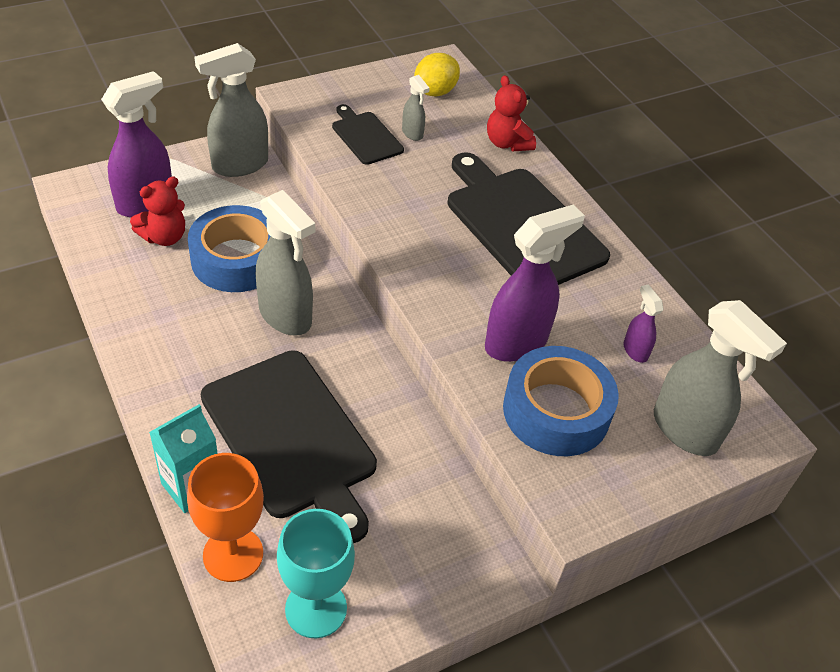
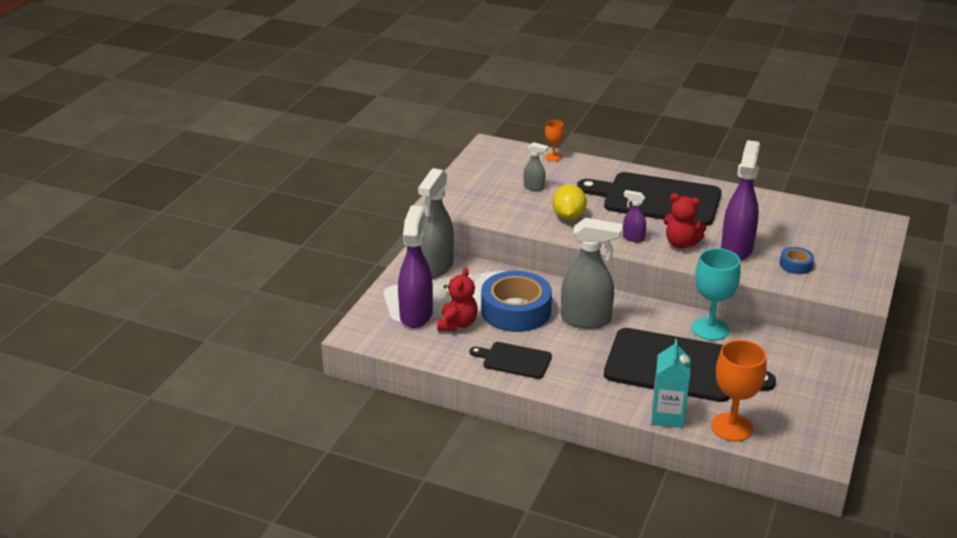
camera: 35 degrees left, 15 degrees down
(316, 608) = (799, 421): turquoise goblet -> turquoise goblet (710, 329)
(366, 136) = (512, 202): black cutting board -> black cutting board (514, 360)
(434, 92) = (511, 162): yellow lemon -> yellow lemon (568, 216)
(487, 111) = (553, 157): none -> orange goblet
(507, 143) = (589, 166): red teddy bear -> red teddy bear (681, 243)
(556, 411) = (795, 265): blue tape -> blue tape, size x0.46
(635, 350) = (788, 222): purple spray bottle -> purple spray bottle (633, 238)
(685, 431) = (855, 240): grey spray bottle -> none

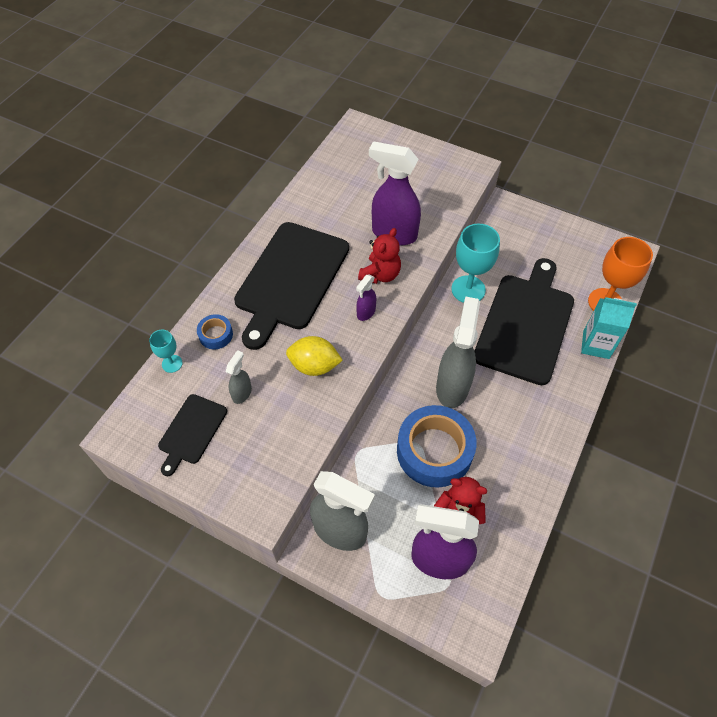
camera: 85 degrees left, 25 degrees up
(514, 360) = (521, 461): black cutting board -> black cutting board (191, 431)
(553, 157) = (172, 363): orange goblet -> turquoise goblet
(795, 265) = (423, 198): blue tape -> blue tape (216, 335)

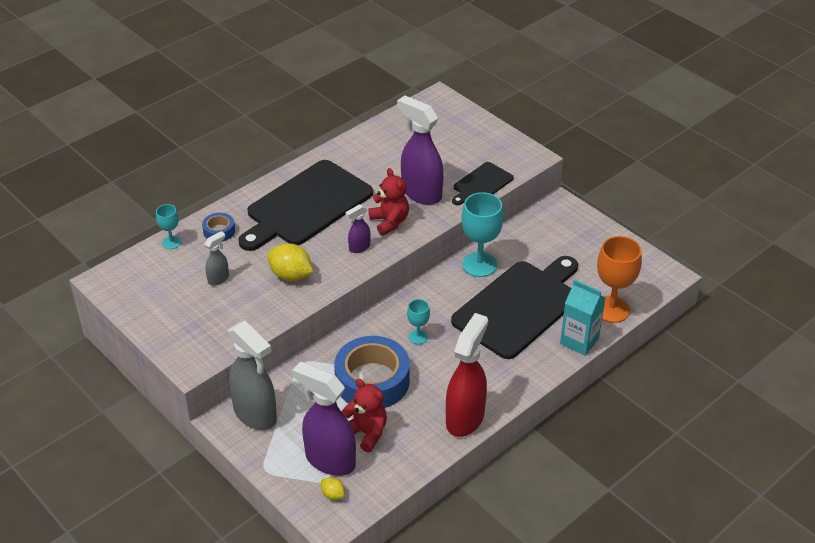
camera: 20 degrees right, 15 degrees down
(191, 431) = (162, 294): black cutting board -> black cutting board (481, 184)
(380, 274) = (389, 222): red teddy bear -> red teddy bear turned 75 degrees counterclockwise
(452, 387) = (418, 337): grey spray bottle -> turquoise goblet
(462, 601) = (333, 494): none -> yellow lemon
(540, 464) = (465, 418): none -> red spray bottle

